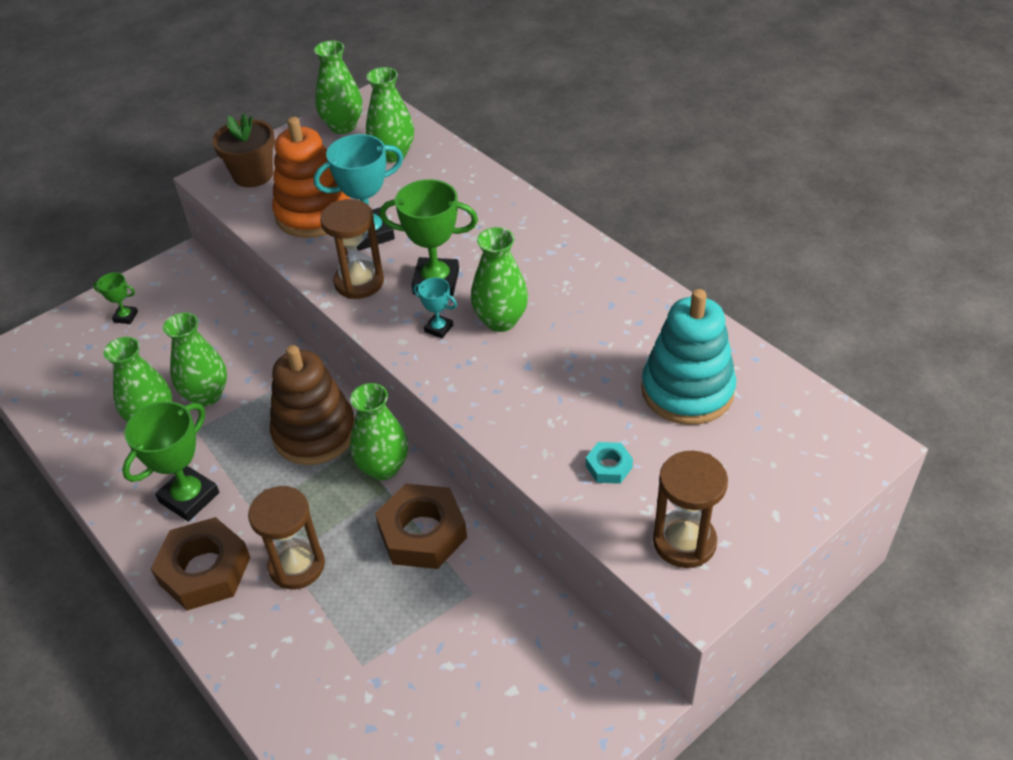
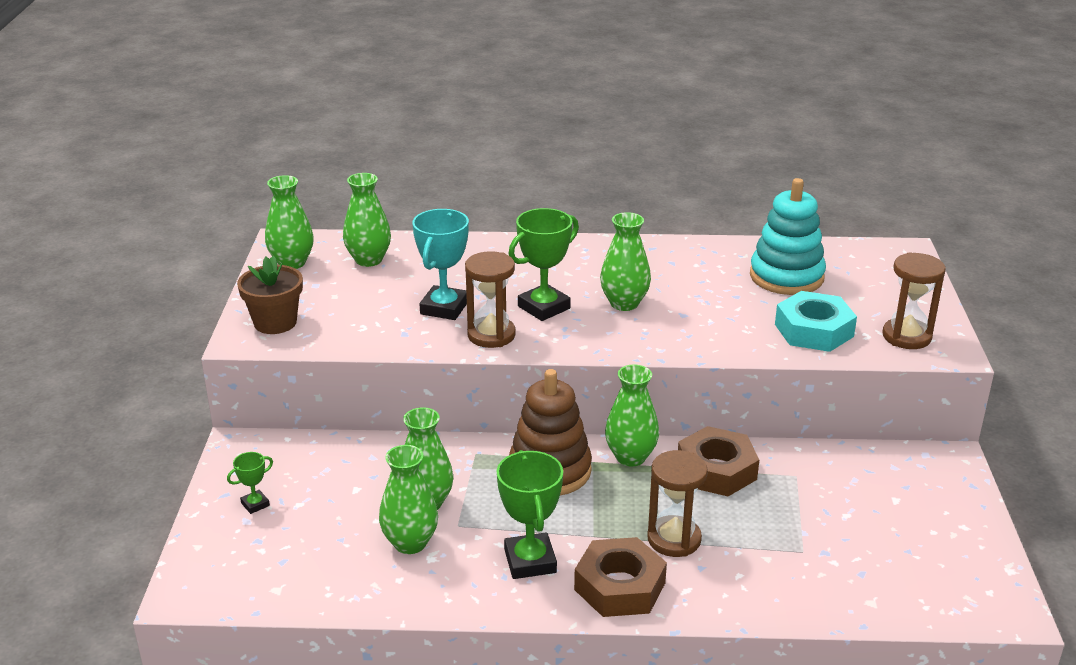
camera: 50 degrees left, 15 degrees down
(313, 214) = (376, 319): orange stacking toy -> none
(438, 328) = (594, 328): turquoise trophy -> none
(608, 466) = (813, 330): turquoise nut -> turquoise nut, size x2.08

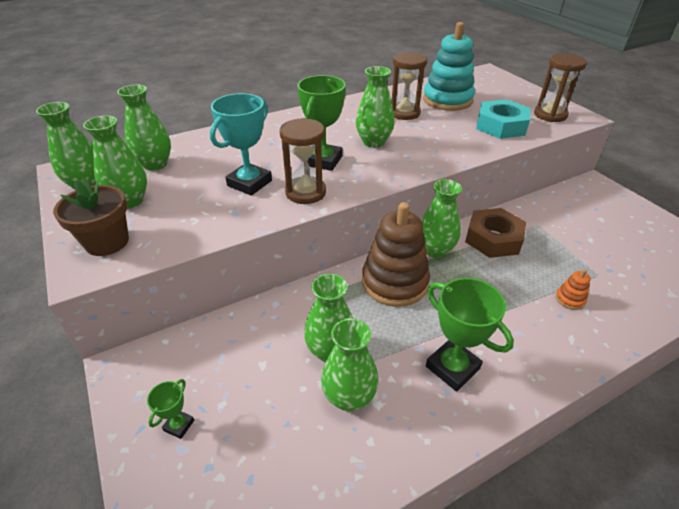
camera: 30 degrees left, 10 degrees up
(319, 291) = (130, 201): none -> green vase
(444, 308) = (249, 183): turquoise trophy -> turquoise trophy turned 45 degrees clockwise
(620, 586) = (531, 358): brown nut -> none
(674, 539) = (522, 301): brown hourglass -> brown hourglass (404, 113)
(733, 558) = (570, 299): none -> orange stacking toy

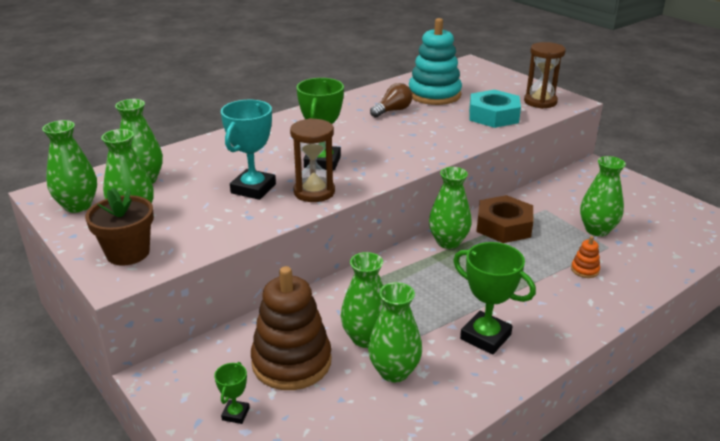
camera: 10 degrees left, 10 degrees down
(373, 142) = (369, 141): green vase -> green vase (597, 230)
(394, 282) = (414, 274): brown stacking toy -> brown stacking toy (291, 362)
(404, 113) = (393, 110): brown hourglass -> brown light bulb

